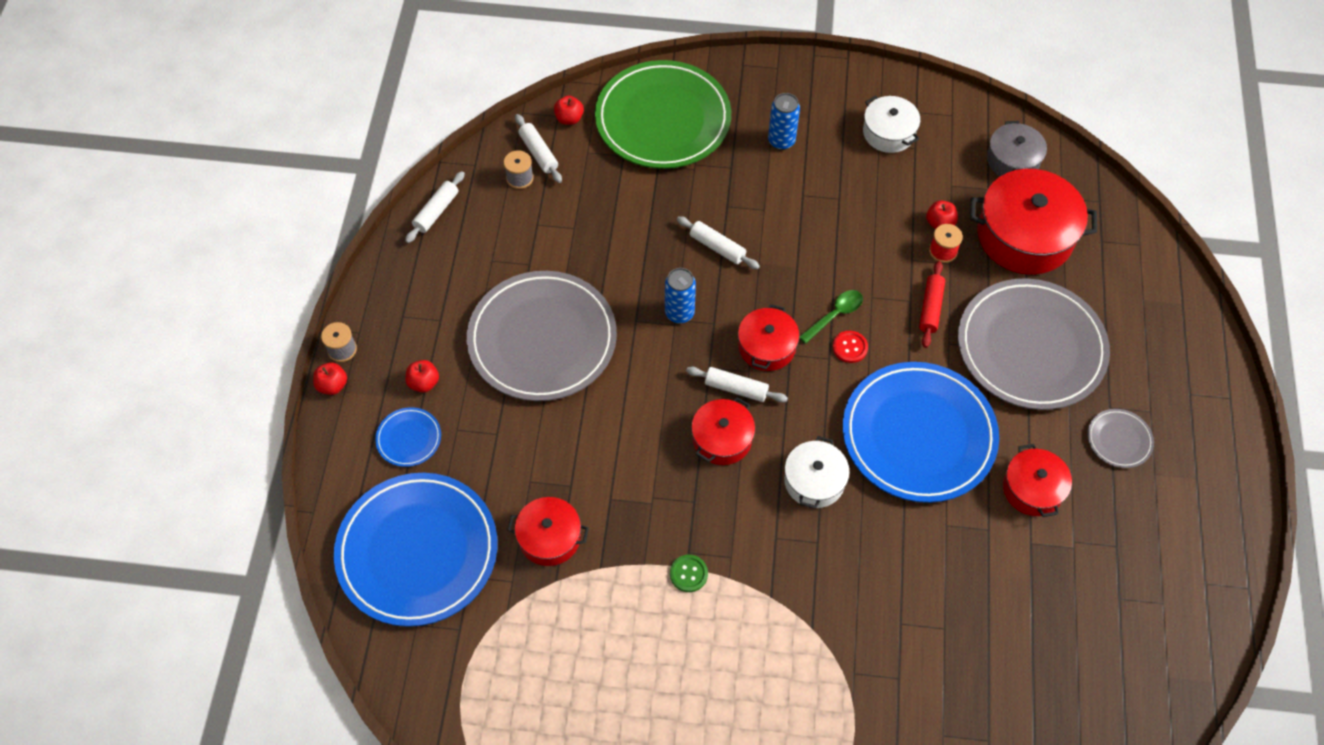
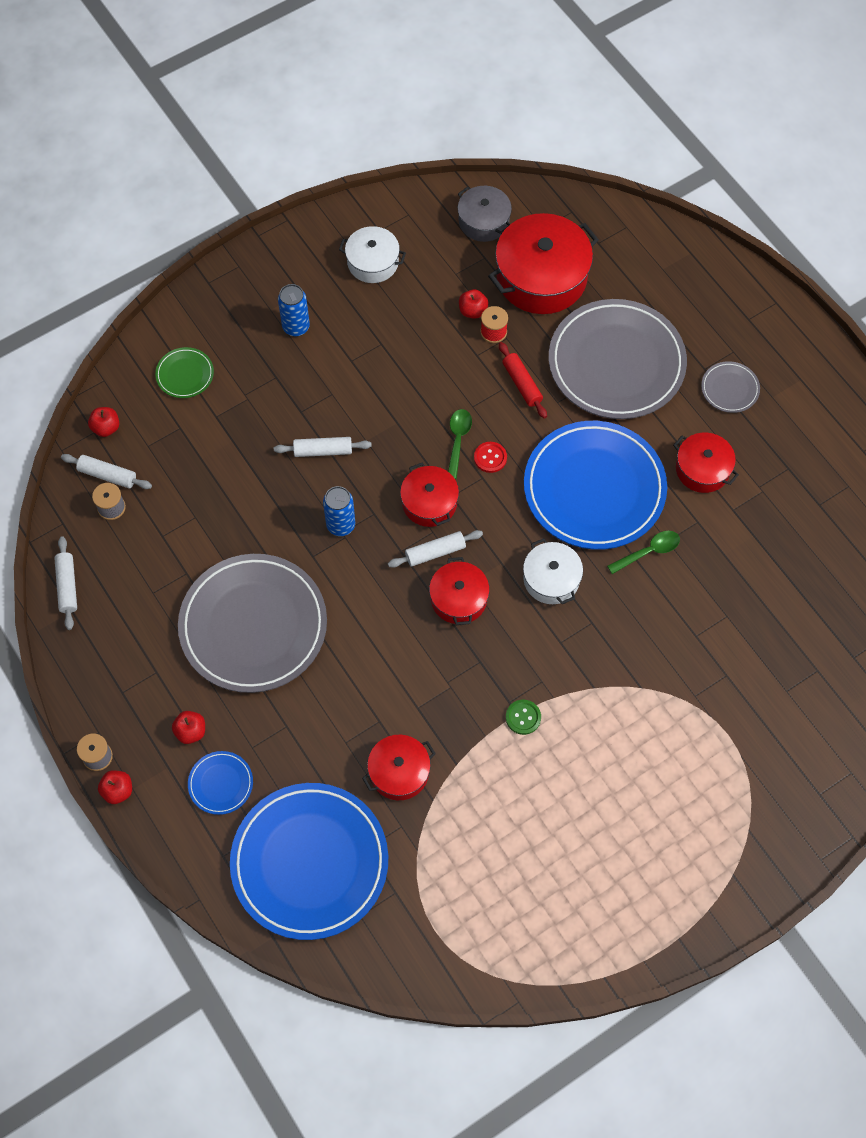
camera: 40 degrees left, 5 degrees up
(663, 119) = (185, 374): green plate -> green plate, size x0.42
(920, 521) = (648, 552): none -> green spoon

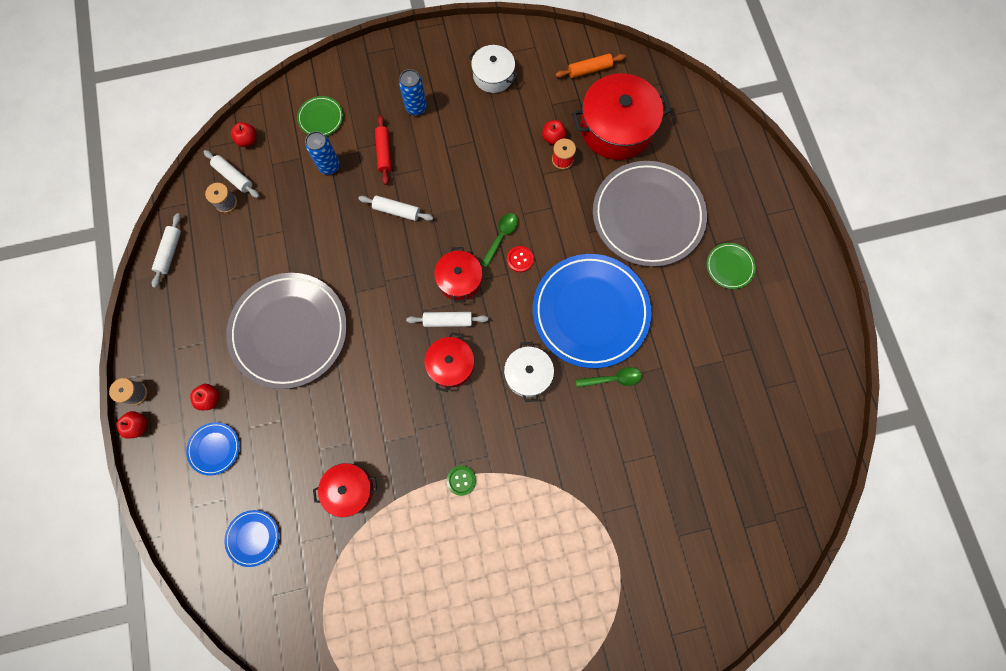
camera: 20 degrees right, 10 degrees up
(310, 862) = (253, 537): blue plate -> blue plate, size x0.42
(341, 525) = (386, 274): blue can -> blue can (329, 166)
(483, 221) = (589, 70): grey pot -> orange rolling pin
(522, 384) = (568, 208): red rolling pin -> red rolling pin (384, 153)
(702, 469) = (682, 325): red pot -> none
(729, 389) = (729, 267): grey plate -> green plate

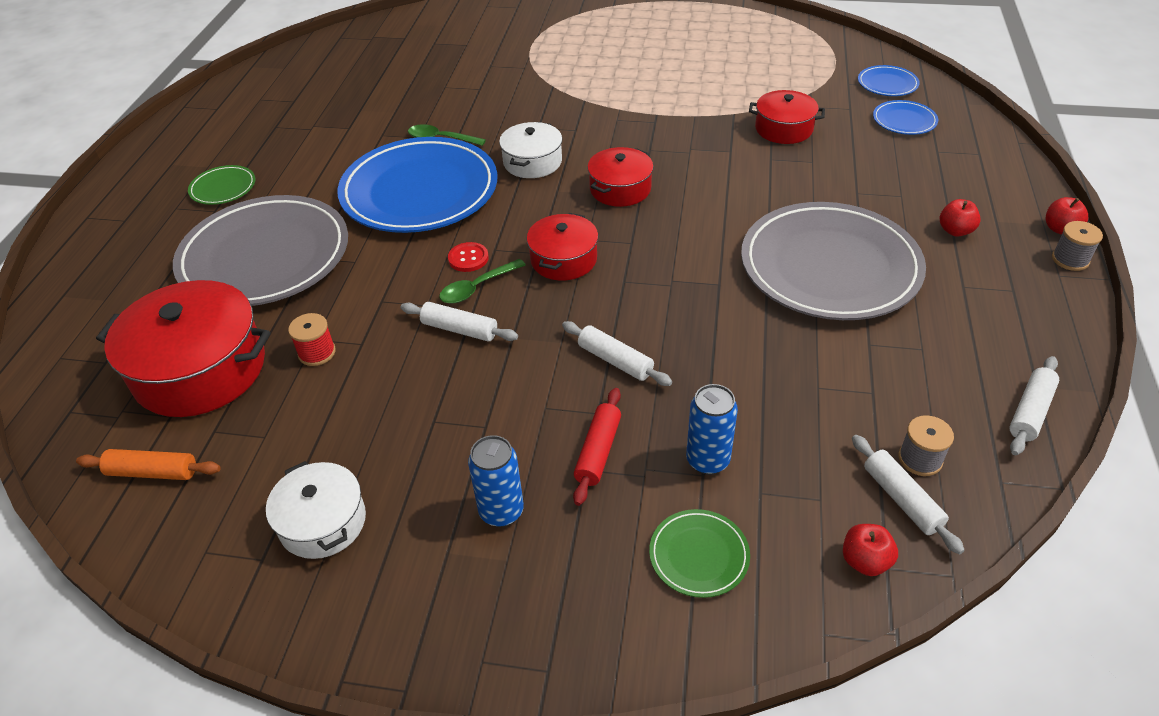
camera: 155 degrees left, 30 degrees down
(214, 448) = (950, 189): blue plate -> blue plate (887, 84)
(448, 321) = (602, 225): white rolling pin -> white rolling pin (459, 329)
(461, 480) = (655, 111): green button -> none
(553, 138) = (305, 386): red apple -> none

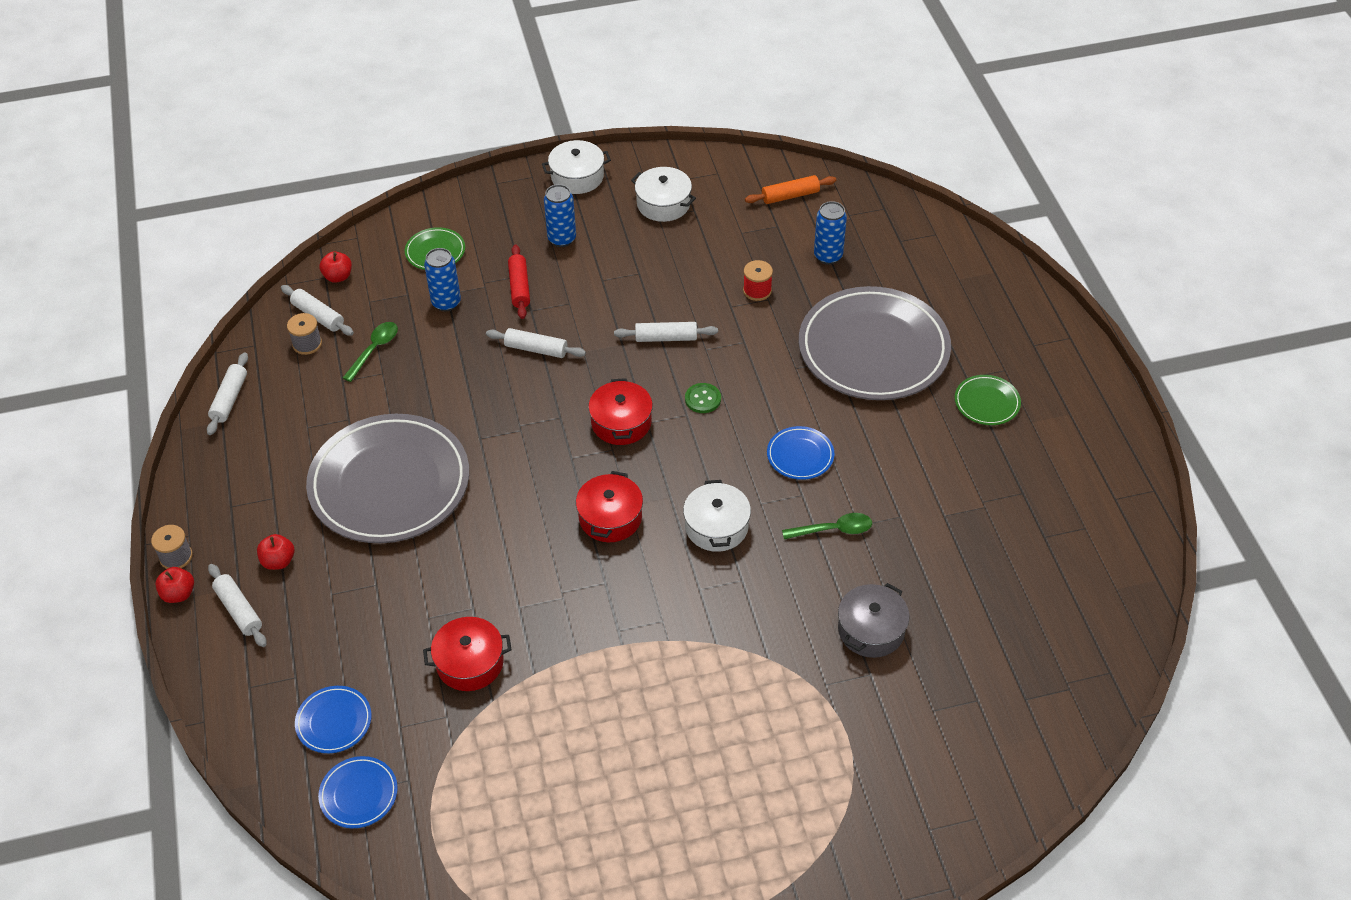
camera: 155 degrees right, 5 degrees up
(200, 369) = (828, 256): red pot -> blue can
(410, 630) = (577, 177): none -> white pot
(419, 191) = (800, 455): blue plate -> blue plate, size x0.42
(468, 84) = (871, 630): none -> grey pot
(468, 258) = (703, 399): red button -> green button
(477, 287) = (676, 375): green spoon -> green spoon (374, 350)
(994, 204) = (239, 610): none -> white rolling pin

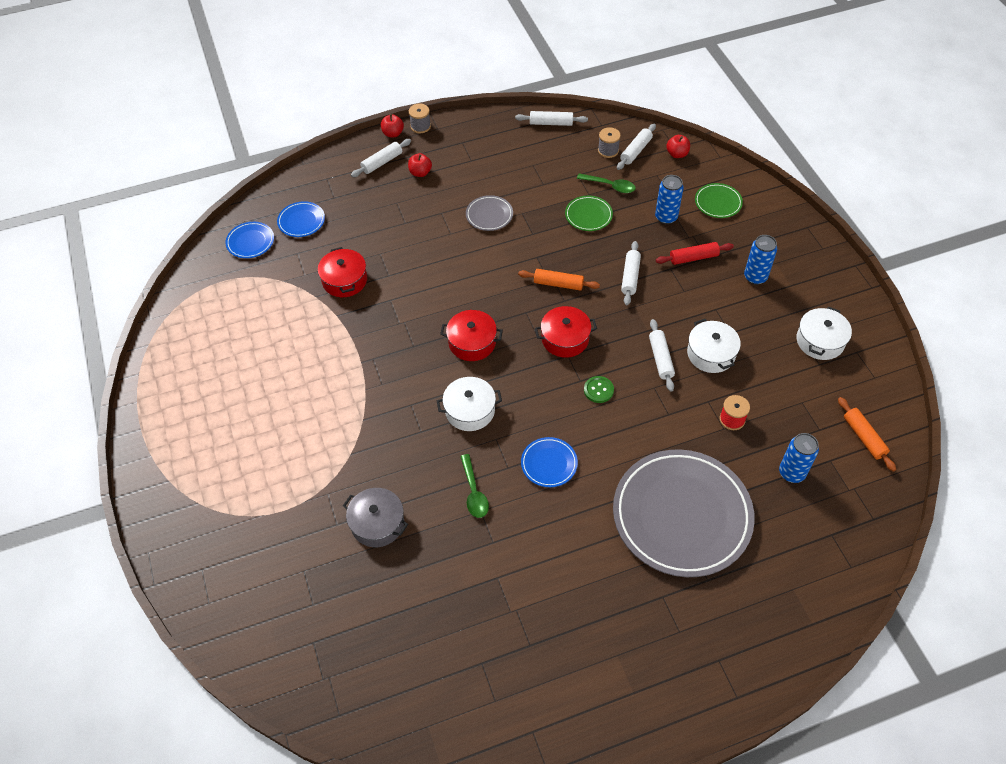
camera: 85 degrees right, 5 degrees up
(389, 483) = (489, 215): grey plate -> grey plate, size x0.42
(531, 420) = (558, 284): none -> orange rolling pin
(577, 177) = (833, 278): white pot -> white pot (711, 354)
(987, 402) = (634, 614): green plate -> green plate (588, 215)

